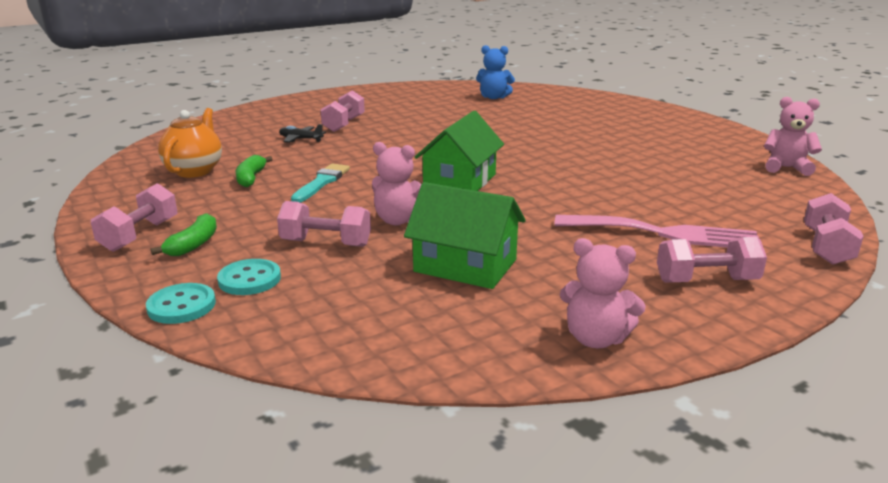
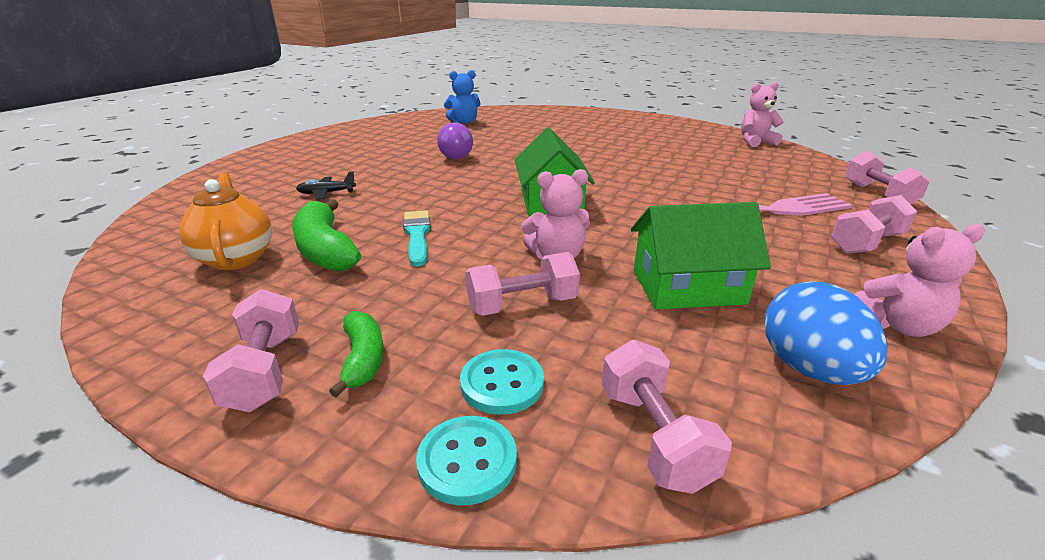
camera: 30 degrees left, 5 degrees up
(251, 178) = (325, 250): green banana -> green banana, size x1.66
(344, 124) = (354, 169): pink dumbbell -> pink dumbbell (654, 436)
(439, 127) = (455, 156): none -> purple light bulb
(461, 337) = (809, 369): none -> blue egg

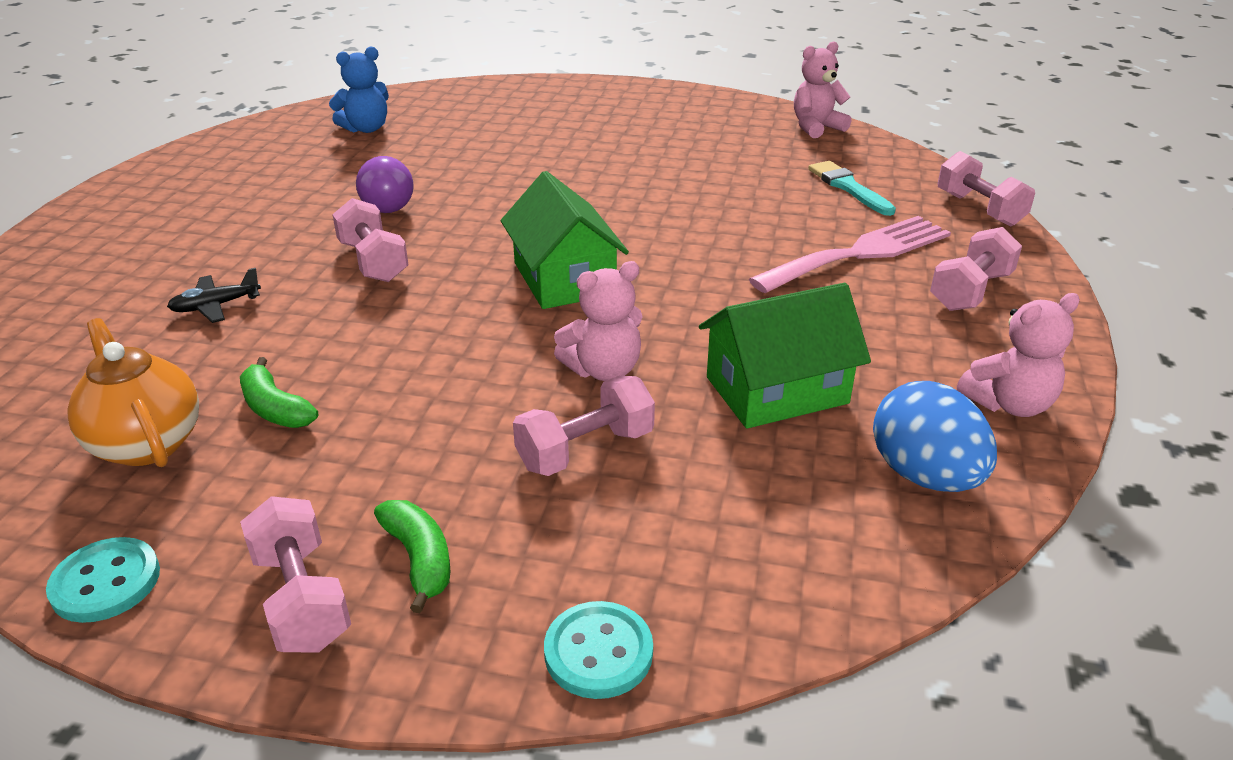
camera: 15 degrees left, 5 degrees up
(325, 250) = (275, 408): green banana -> green banana, size x0.60
(417, 235) = (397, 363): turquoise brush -> turquoise brush (848, 187)
(502, 383) = (601, 557): turquoise button -> turquoise button (106, 582)
(654, 436) = (782, 584): pink dumbbell -> pink dumbbell (373, 262)

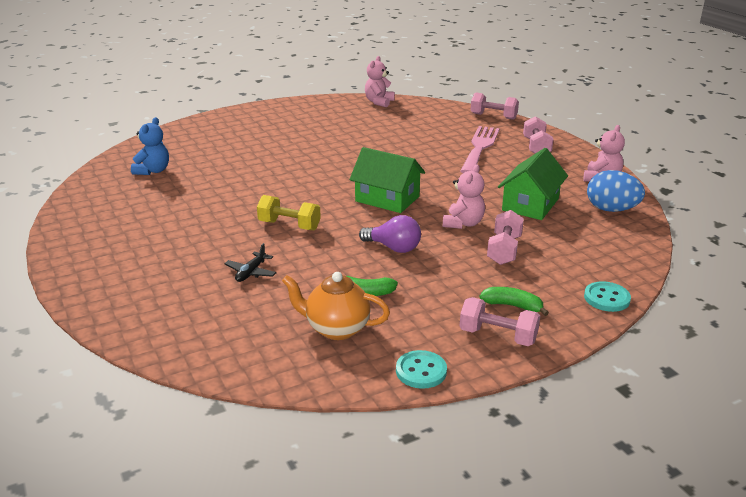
camera: 40 degrees left, 5 degrees down
(373, 262) = (289, 225): pink dumbbell -> yellow dumbbell
(385, 204) = (243, 201): purple light bulb -> purple light bulb (393, 248)
(848, 187) = (434, 123): turquoise brush -> none

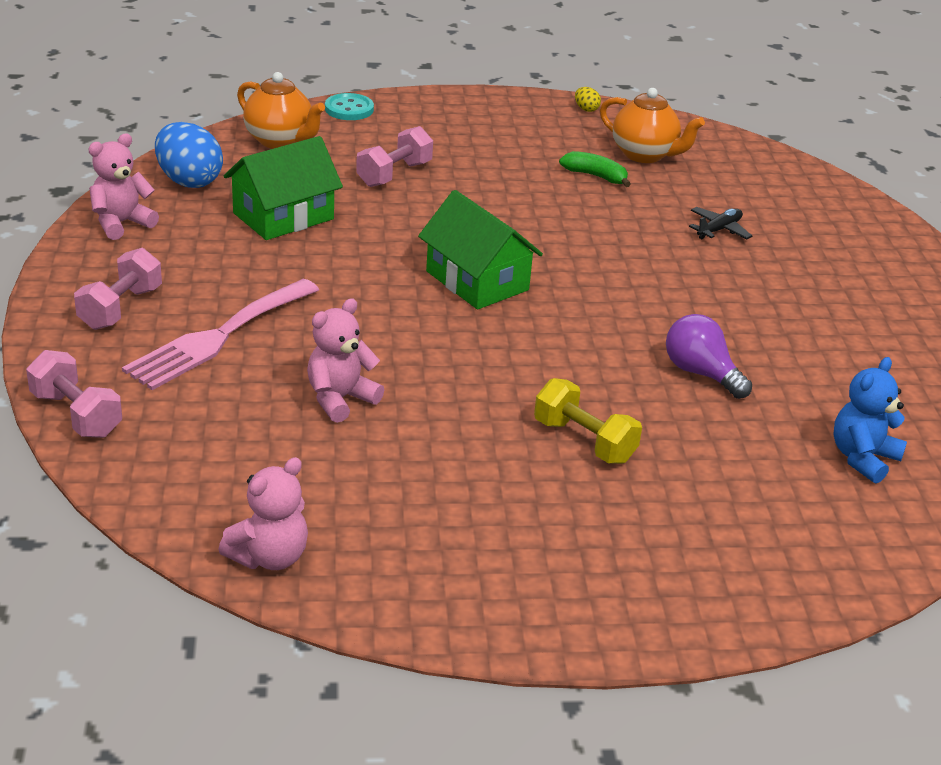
camera: 160 degrees left, 5 degrees up
(289, 225) = (647, 278): yellow dumbbell -> yellow dumbbell (584, 441)
(393, 248) = (526, 212): purple light bulb -> purple light bulb (701, 373)
(421, 371) = (586, 109): turquoise button -> yellow egg
(463, 223) = (406, 216): pink teddy bear -> pink teddy bear (340, 399)
(498, 336) = (492, 112): pink dumbbell -> none
(512, 306) = (451, 127): green banana -> none
(608, 253) = (280, 141): none -> orange teapot

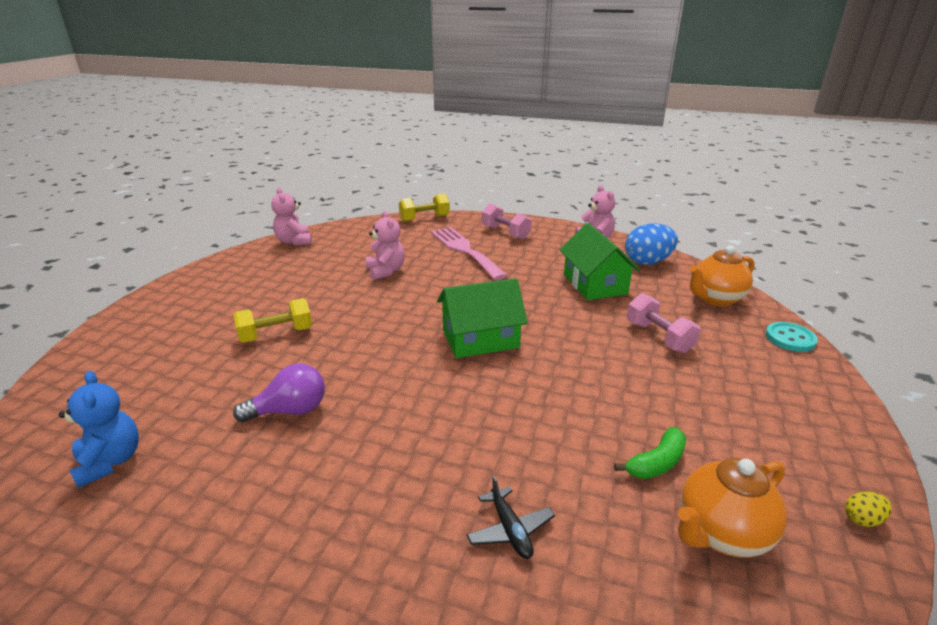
camera: 115 degrees right, 5 degrees down
(76, 414) = (424, 219): pink dumbbell -> yellow dumbbell

